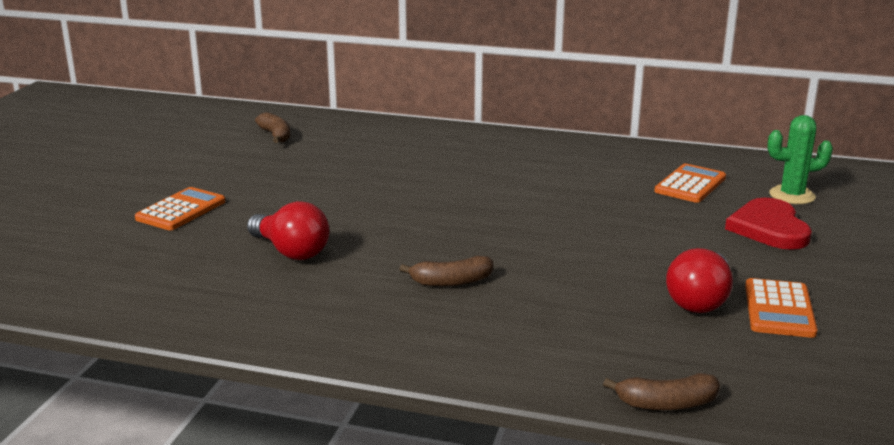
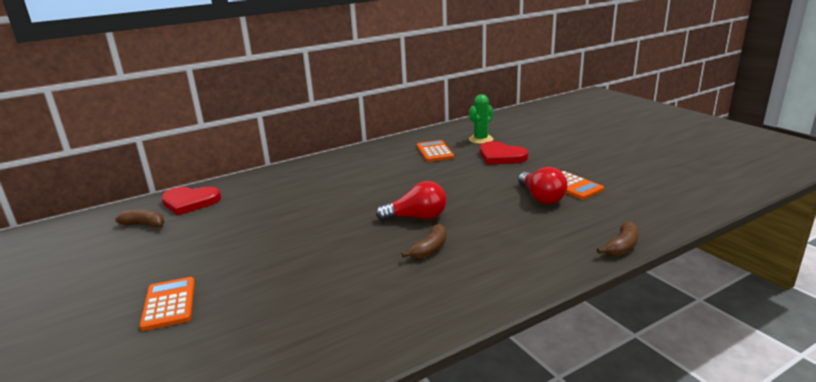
camera: 45 degrees left, 0 degrees up
(291, 251) = (307, 284): red light bulb -> red light bulb (417, 217)
(342, 130) = (190, 202): none -> red heart

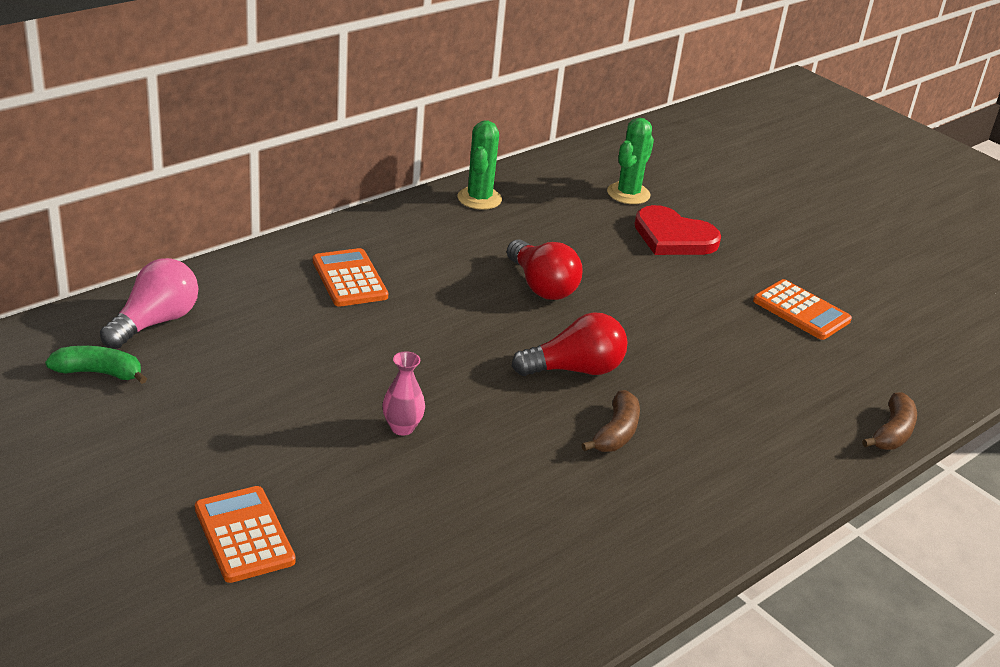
camera: 15 degrees left, 10 degrees up
(144, 225) = (99, 372): brown banana -> green banana
(190, 202) = (155, 322): red heart -> pink light bulb
(297, 248) = (402, 427): none -> pink vase
(395, 145) = (479, 198): none -> green cactus
(434, 152) = (556, 220): orange calculator -> orange calculator (349, 279)
(541, 198) = (759, 334): red light bulb -> red light bulb (542, 286)

